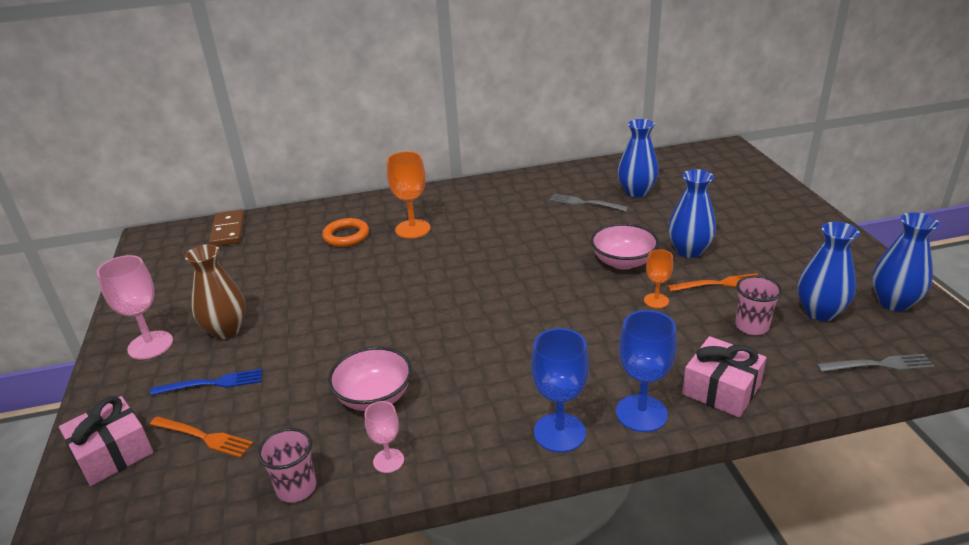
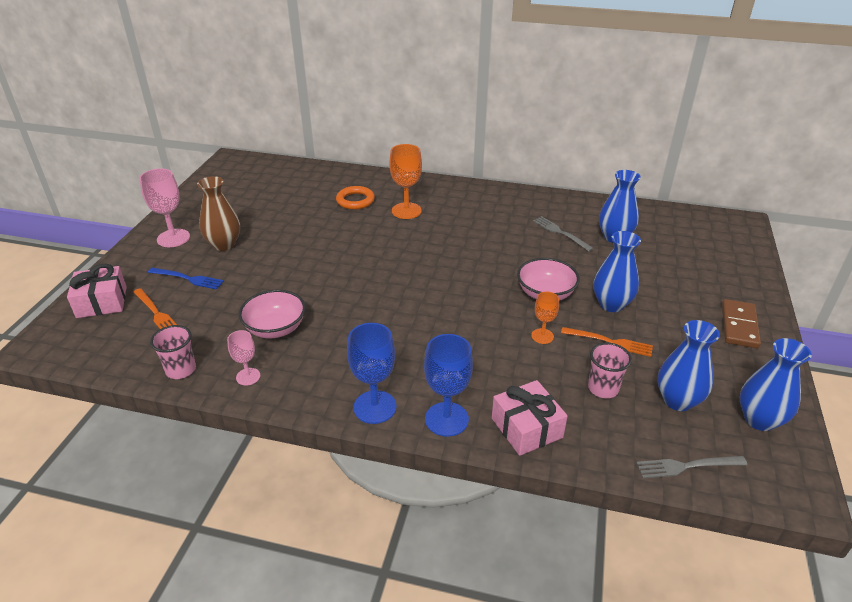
camera: 25 degrees right, 5 degrees up
(228, 231) = (281, 170): brown domino -> brown domino (739, 326)
(879, 365) = (686, 466): grey fork -> grey fork turned 150 degrees clockwise

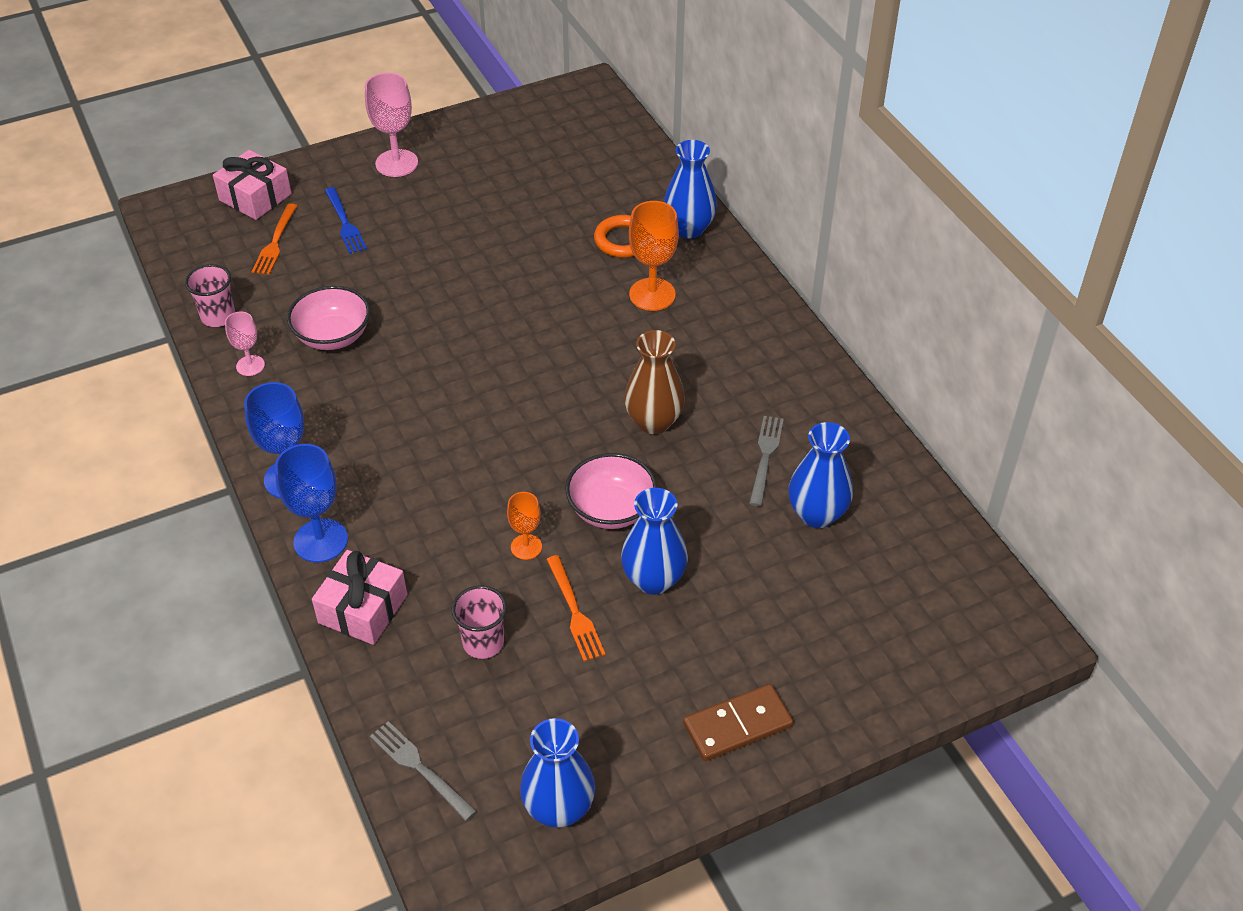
camera: 50 degrees right, 10 degrees up
(224, 244) = (425, 204): brown vase -> brown vase (654, 422)
(677, 400) = (524, 718): blue vase -> blue vase (689, 228)

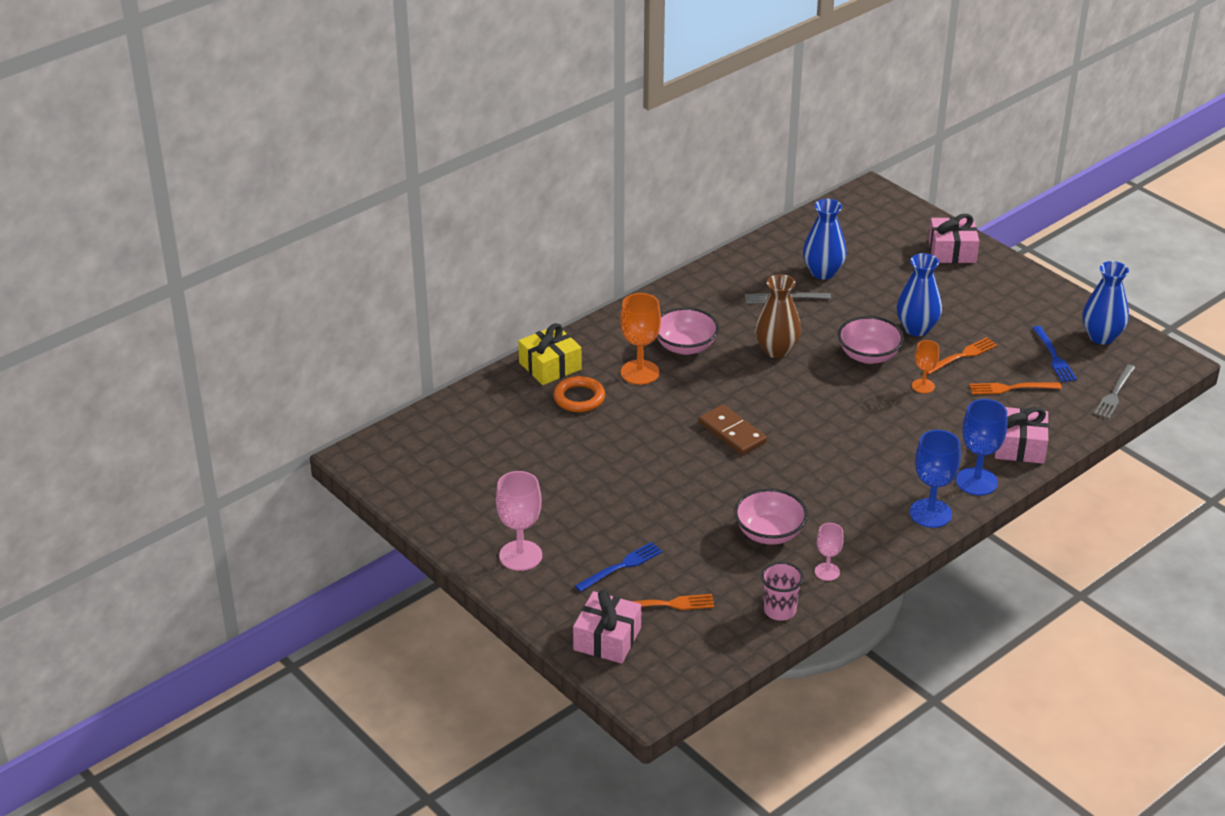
camera: 105 degrees left, 10 degrees down
(483, 643) = (1010, 388): pink cup -> orange fork
(532, 724) = (1054, 357): none -> blue fork
(689, 228) = (550, 366): blue vase -> yellow gift
(689, 342) = (685, 346): none -> pink bowl
(737, 725) = (1001, 283): brown domino -> brown domino (732, 432)
(838, 688) = (952, 251): none -> pink gift

